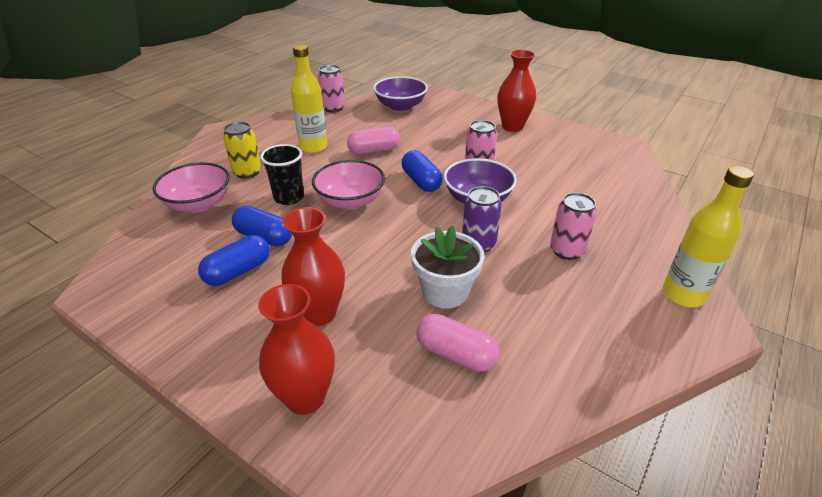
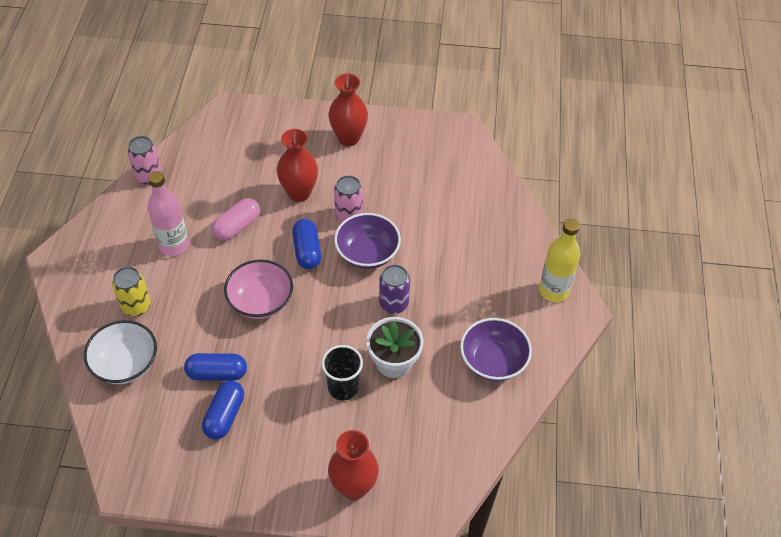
camera: 30 degrees left, 15 degrees up
(199, 204) = (125, 364): pink bowl -> white bowl
(289, 197) = (202, 321): black cup -> black cup (343, 387)
(313, 147) = (174, 245): yellow bottle -> pink bottle
(319, 313) = (316, 422): red vase -> red vase (299, 193)
(400, 106) = (219, 146): purple bowl -> purple bowl (493, 361)
(421, 181) = (307, 251): blue capsule -> blue capsule turned 45 degrees clockwise
(456, 354) = (429, 409): pink capsule -> none
(566, 250) = (461, 282): pink can -> none

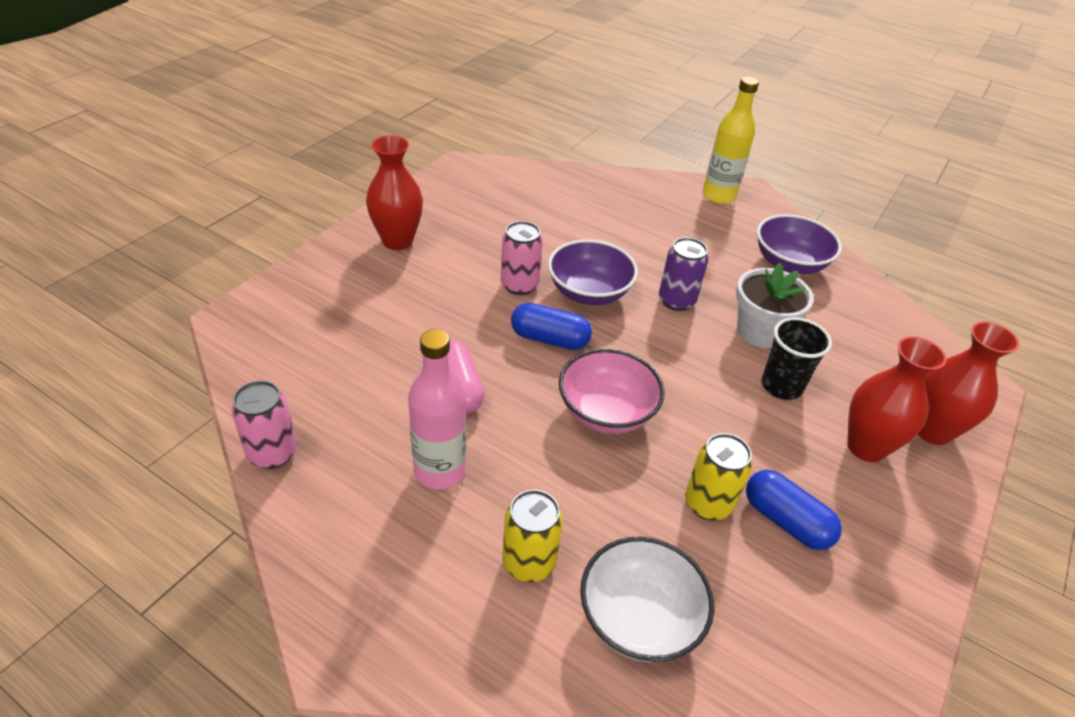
camera: 65 degrees left, 10 degrees down
(217, 373) = (708, 503): blue capsule -> yellow can
(299, 193) = (448, 311): red vase -> red vase (866, 447)

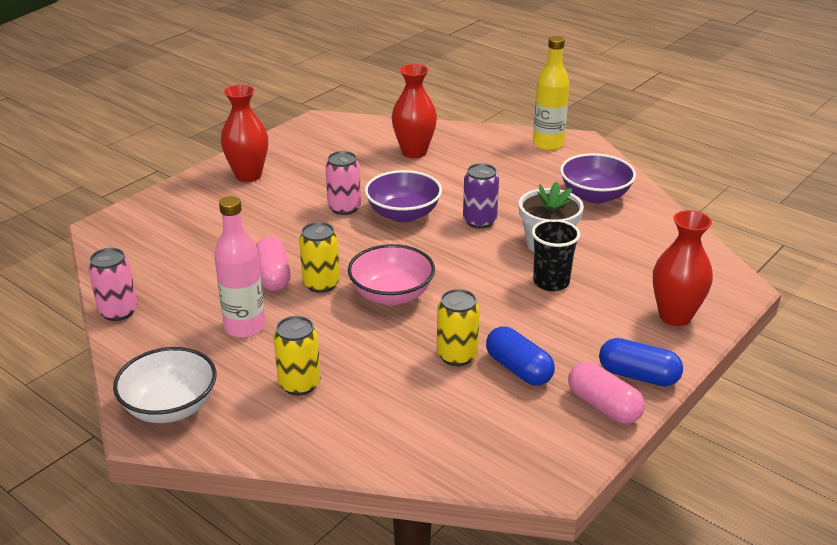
camera: 10 degrees right, 10 degrees down
(518, 398) = (321, 284): none -> yellow can
(549, 339) = (359, 245): blue capsule -> blue capsule (638, 376)
(639, 618) = (376, 420): white bowl -> white bowl (170, 407)
(866, 447) = (609, 325): red vase -> red vase (414, 152)
(901, 574) = (603, 406): none -> pink capsule

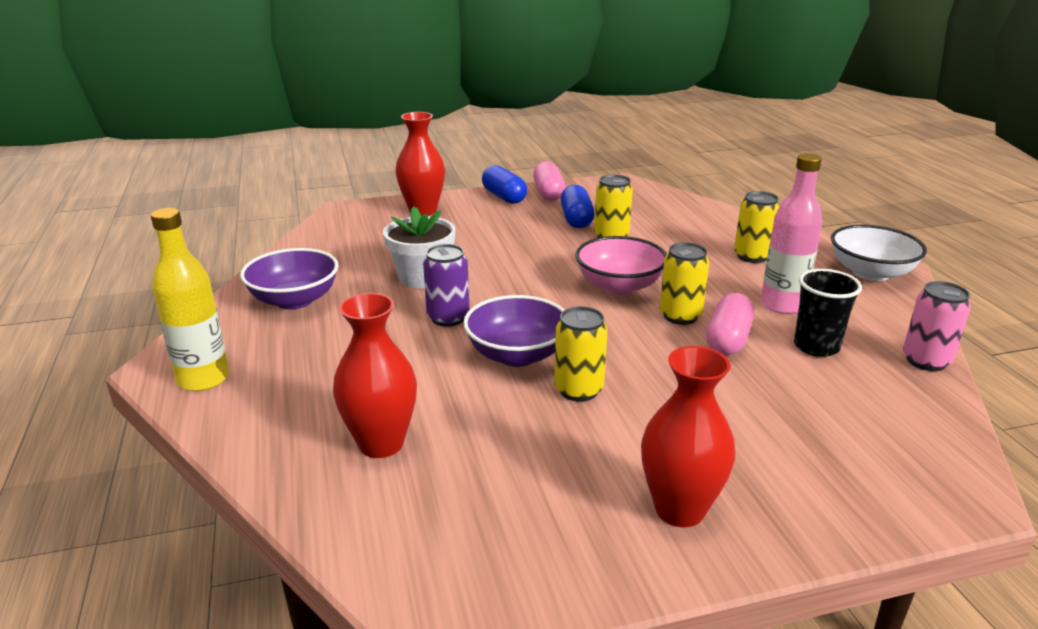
camera: 145 degrees left, 5 degrees down
(344, 208) = (578, 390): pink can -> yellow can
(551, 282) = (470, 252): black cup -> black cup (816, 346)

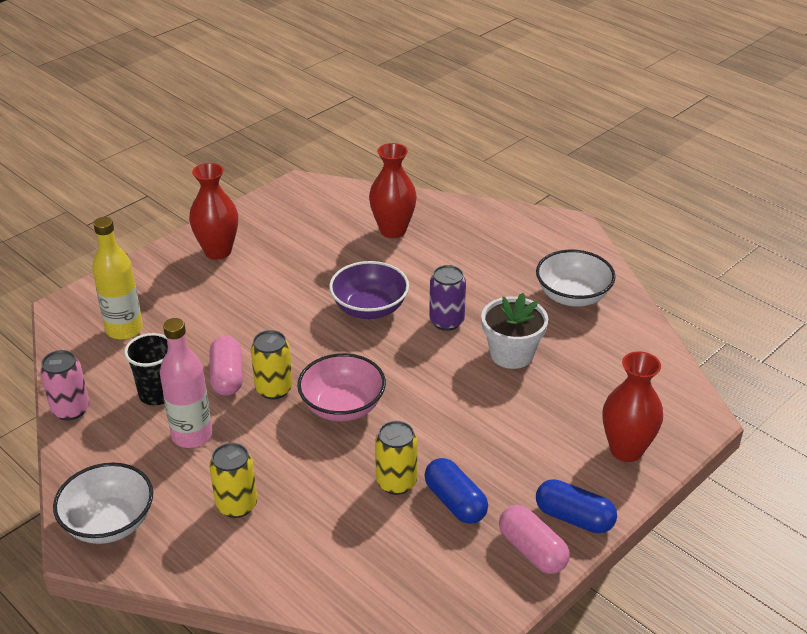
camera: 150 degrees right, 10 degrees up
(203, 379) = (535, 227): yellow bottle -> yellow bottle (124, 329)
(294, 300) = (572, 296): purple bowl -> white bowl
(578, 390) = (310, 297): yellow can -> none

